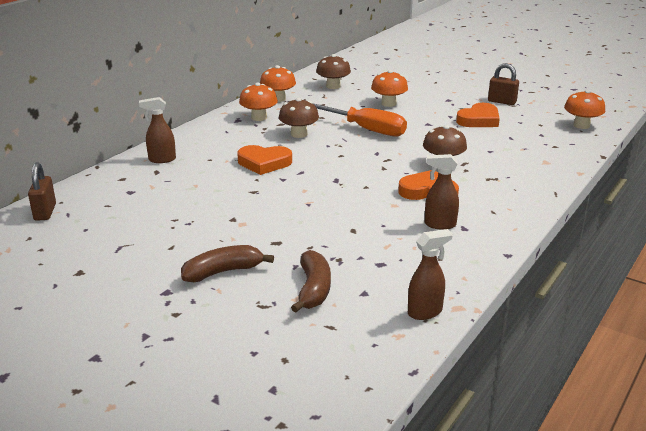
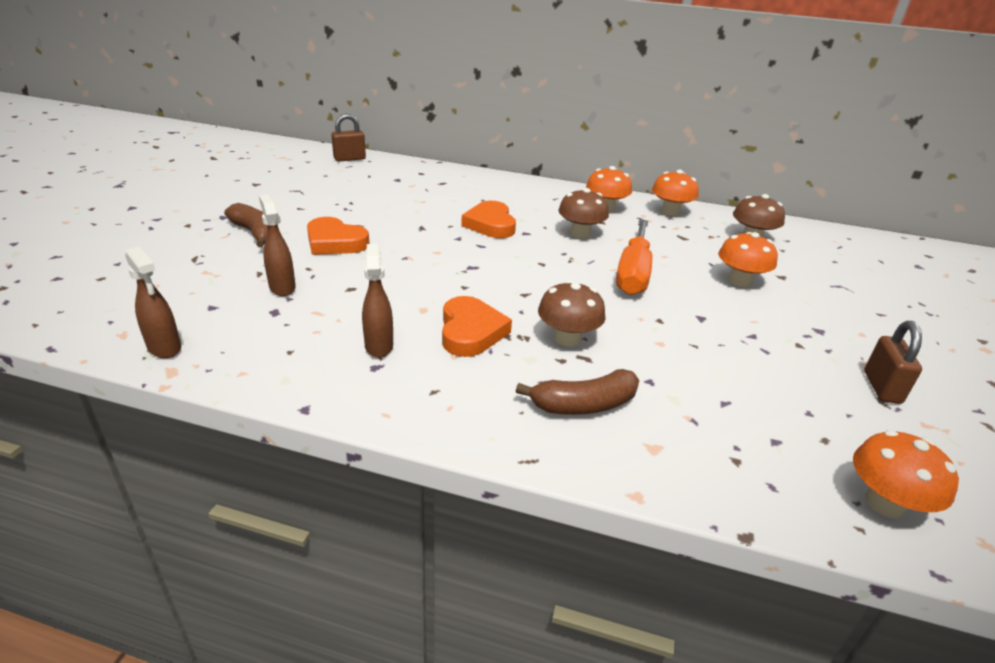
camera: 70 degrees right, 5 degrees up
(161, 160) = (467, 181): brown spray bottle -> brown spray bottle (282, 287)
(313, 289) = (221, 278): brown banana -> brown banana (583, 405)
(479, 120) = (767, 365): orange heart -> orange heart (335, 242)

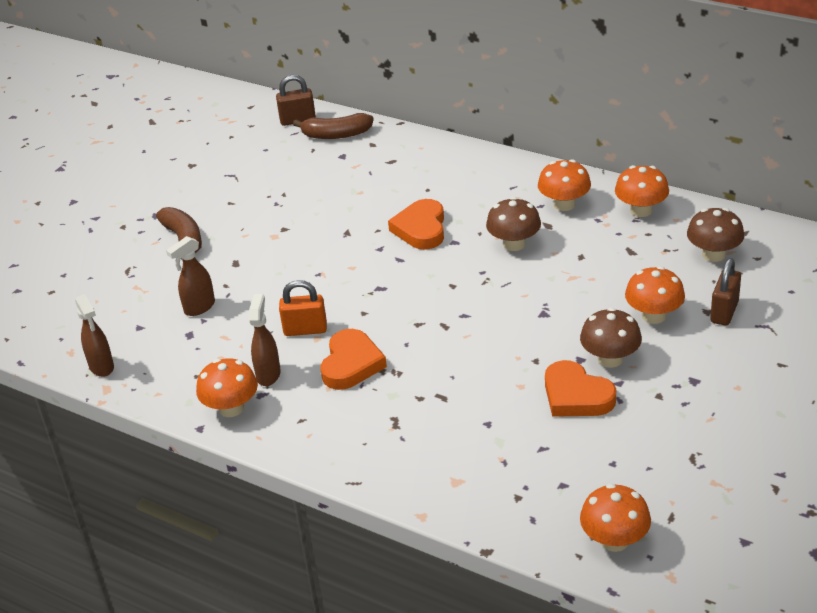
camera: 20 degrees right, 5 degrees up
(282, 287) = (199, 307): brown spray bottle -> brown spray bottle turned 120 degrees counterclockwise
(335, 242) = (256, 252): orange heart -> orange heart (576, 396)
(342, 383) = (231, 408): none -> orange mushroom
(408, 303) = (305, 330): none -> orange padlock
(567, 338) = (435, 376): brown mushroom -> brown mushroom (610, 359)
(583, 405) = (418, 441): brown banana -> brown banana (336, 135)
(633, 273) = (542, 302): orange screwdriver -> none
(881, 387) = (704, 445): brown padlock -> brown padlock (724, 312)

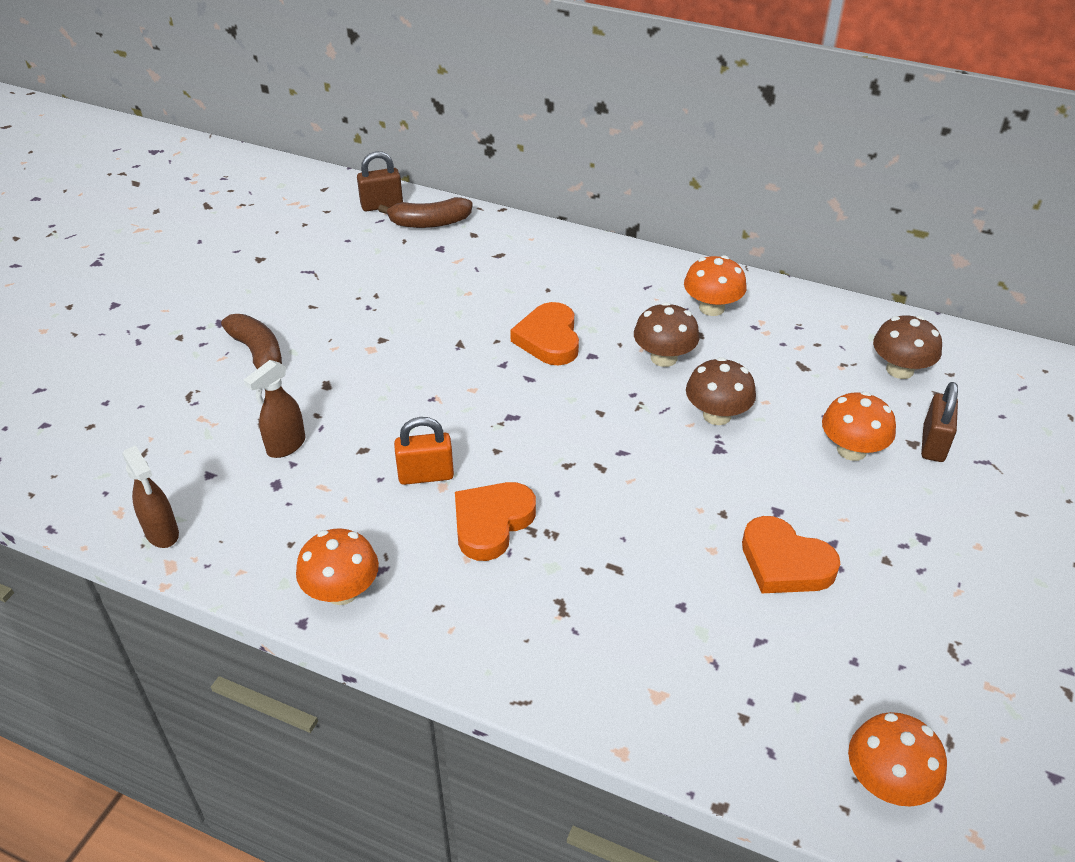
camera: 10 degrees left, 5 degrees up
(268, 374) = (386, 540): brown spray bottle -> none
(351, 364) = (492, 523): orange heart -> orange heart turned 150 degrees counterclockwise
(610, 359) = (814, 509): brown mushroom -> brown mushroom (717, 415)
(641, 210) = (802, 315): orange mushroom -> none

